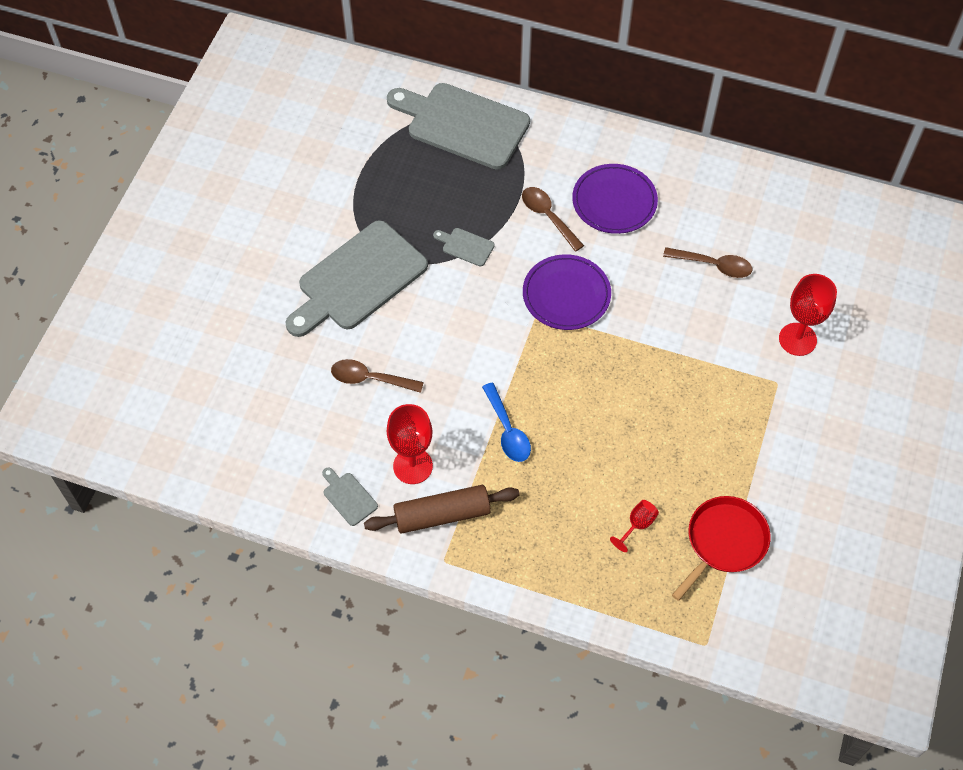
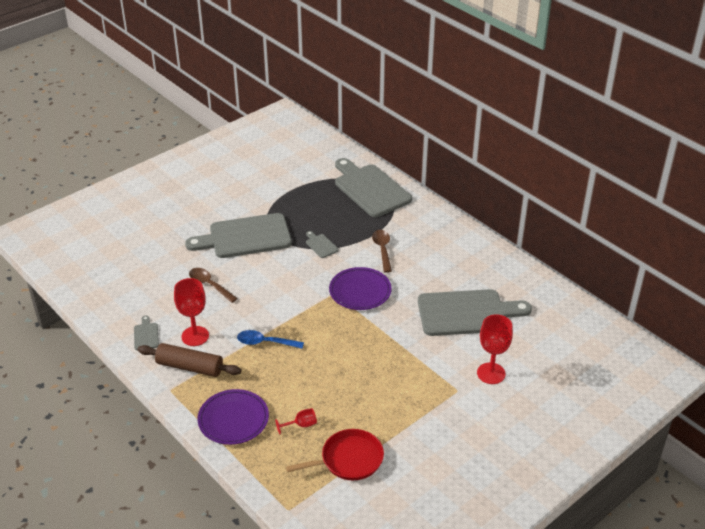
camera: 30 degrees right, 20 degrees down
(507, 430) = (265, 342): blue spoon -> blue spoon turned 90 degrees clockwise
(614, 201) = (430, 258): purple plate -> purple plate (233, 419)
(713, 265) = (467, 313): brown spoon -> grey cutting board

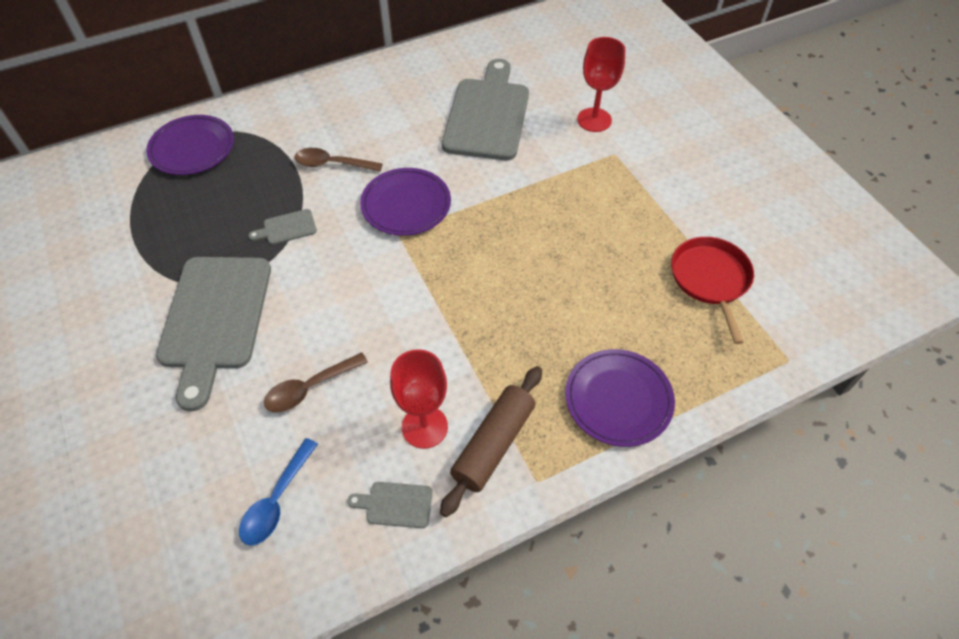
camera: 75 degrees left, 15 degrees up
(265, 342) = (471, 333): blue spoon -> blue spoon (276, 500)
(301, 425) = (643, 319): red goblet -> none
(370, 189) = (192, 148): grey cutting board -> purple plate

